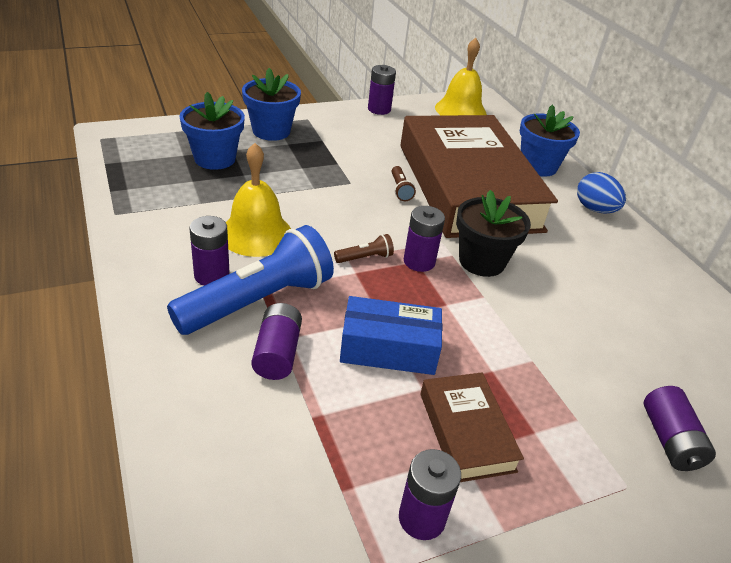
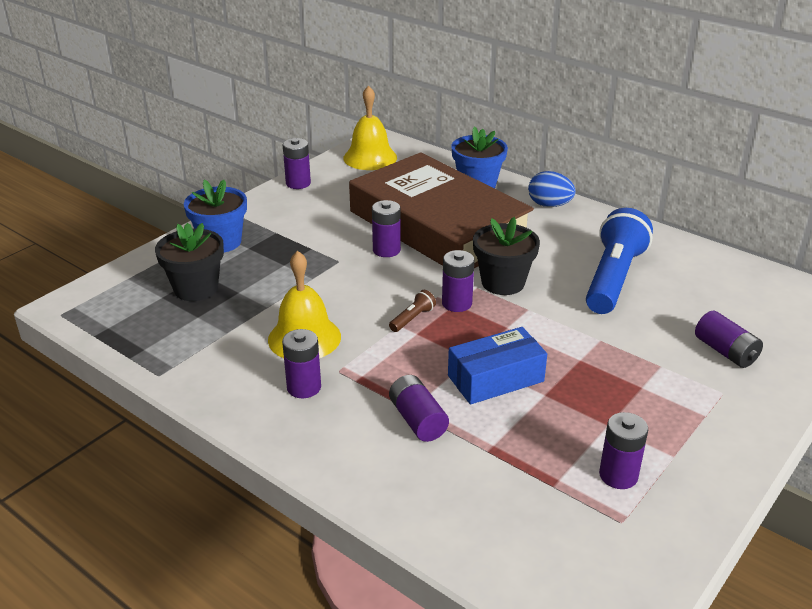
camera: 25 degrees left, 5 degrees down
(215, 159) = (196, 288): blue flower pot -> black flower pot
(258, 301) = (363, 390): blue flashlight -> blue flashlight (613, 278)
(400, 189) = (386, 250): brown flashlight -> purple battery
(466, 431) = (598, 408): brown book -> none

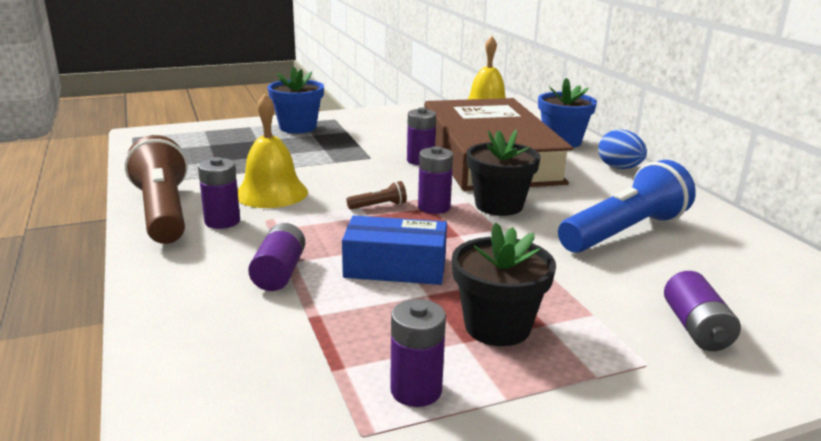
camera: 30 degrees right, 10 degrees down
(196, 288) = (239, 146): black flower pot -> black flower pot (497, 326)
(236, 398) = (163, 212): none -> brown flashlight
(298, 183) = (405, 110): purple battery -> none

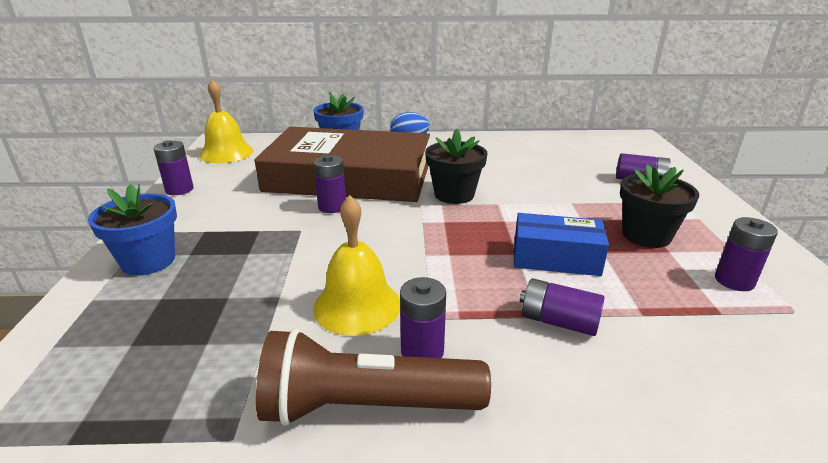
camera: 70 degrees left, 5 degrees up
(379, 206) = (428, 245): brown flashlight -> none
(395, 267) = (555, 258): blue box -> blue box turned 75 degrees clockwise
(434, 207) = (444, 220): purple battery -> purple battery (179, 189)
(624, 232) = (515, 166): blue flashlight -> none

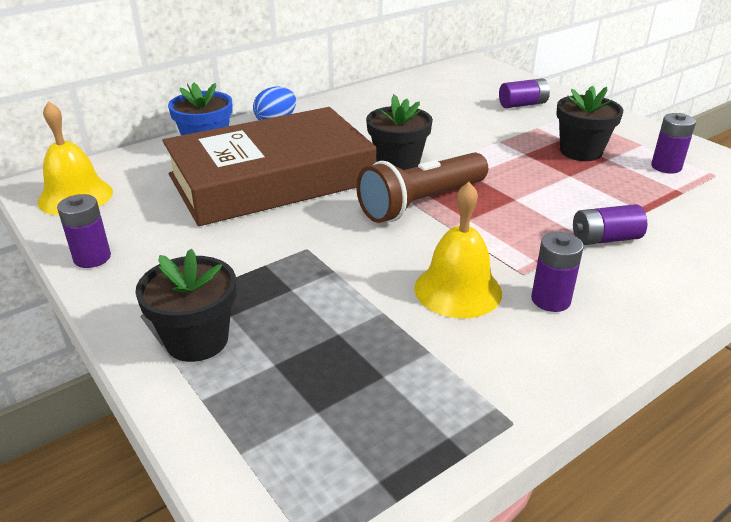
camera: 35 degrees left, 5 degrees up
(148, 261) = (197, 340): blue flower pot -> black flower pot
(332, 207) = (302, 215): purple battery -> none
(366, 406) = (567, 353): brown flashlight -> brown flashlight (421, 203)
(555, 258) = (546, 192): blue box -> none

